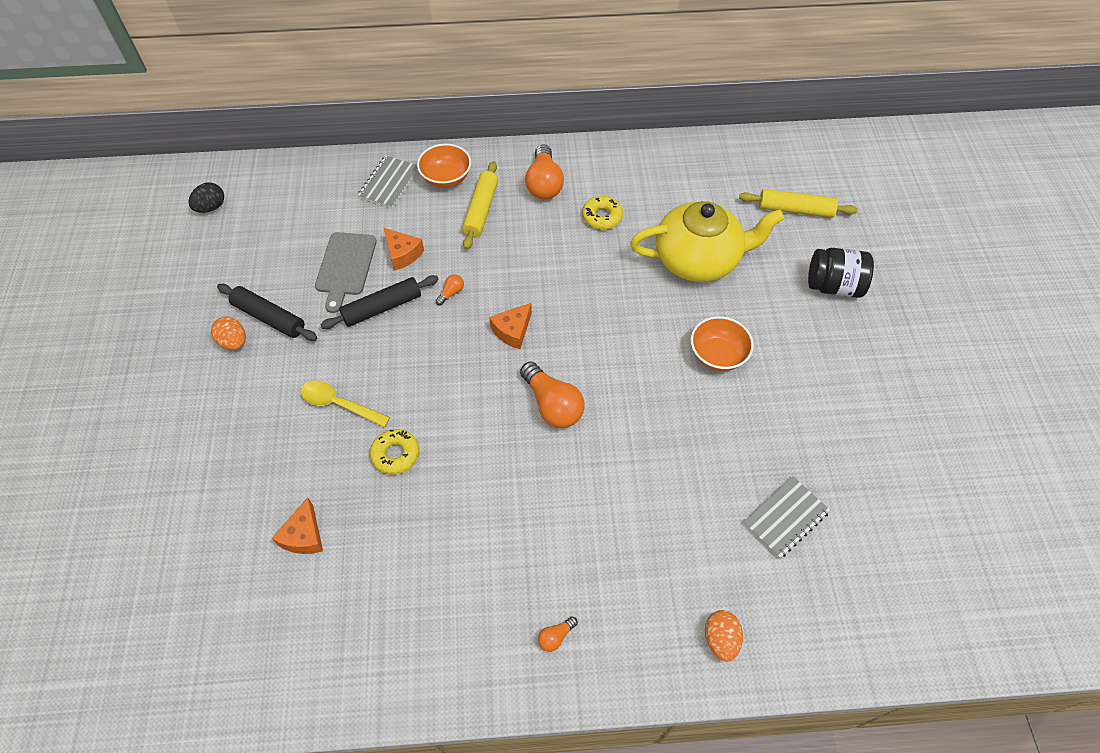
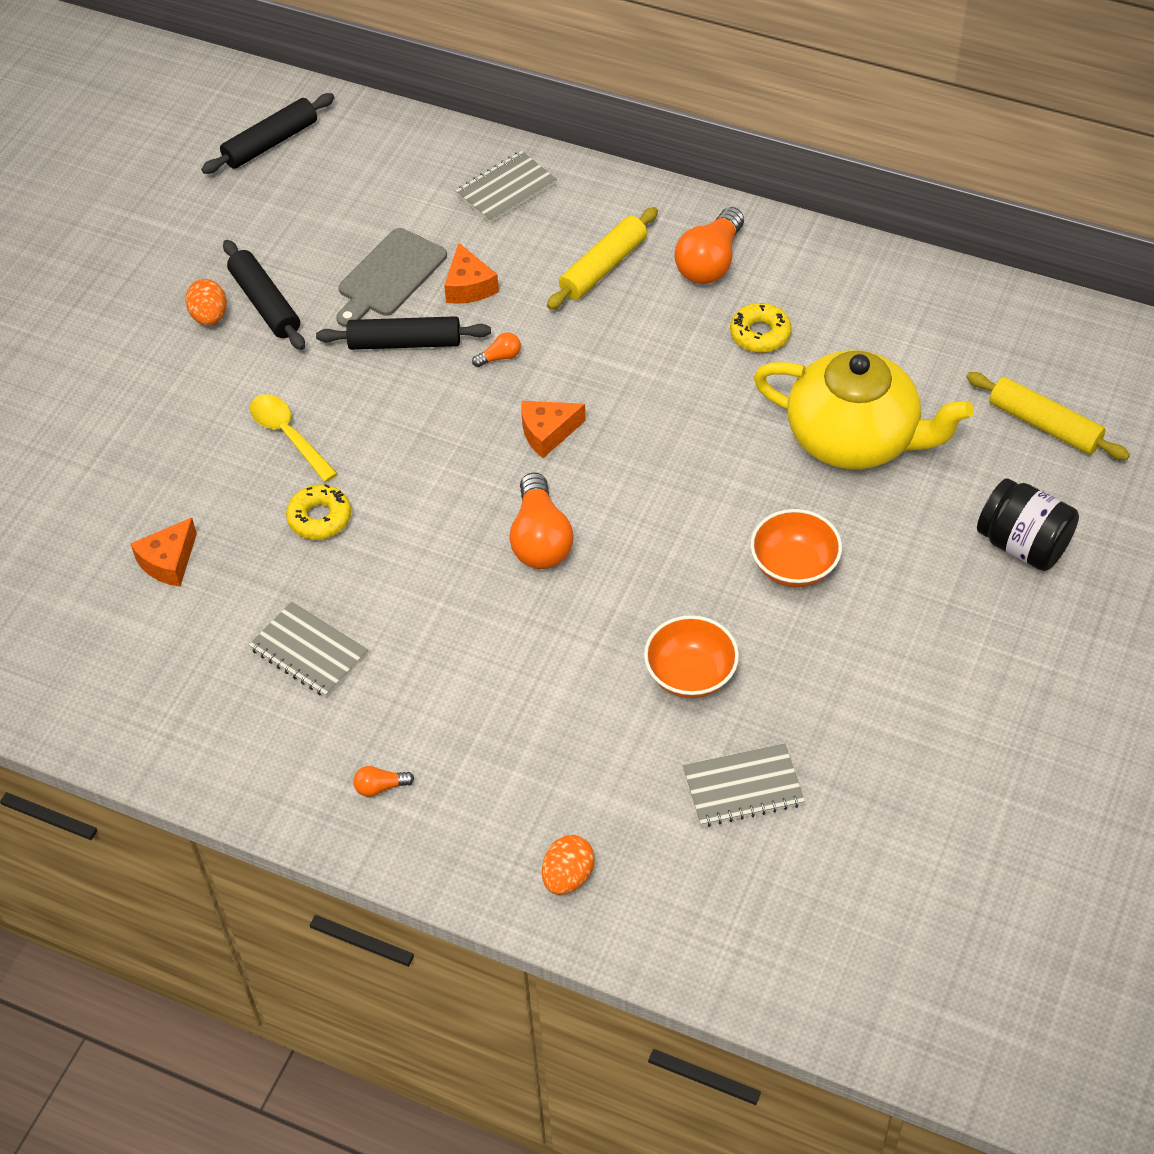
camera: 30 degrees right, 5 degrees down
(211, 207) = (271, 143): black egg -> black rolling pin
(445, 557) = (309, 651): none -> grey notebook
(446, 178) = (584, 209): orange bowl -> orange bowl (690, 674)

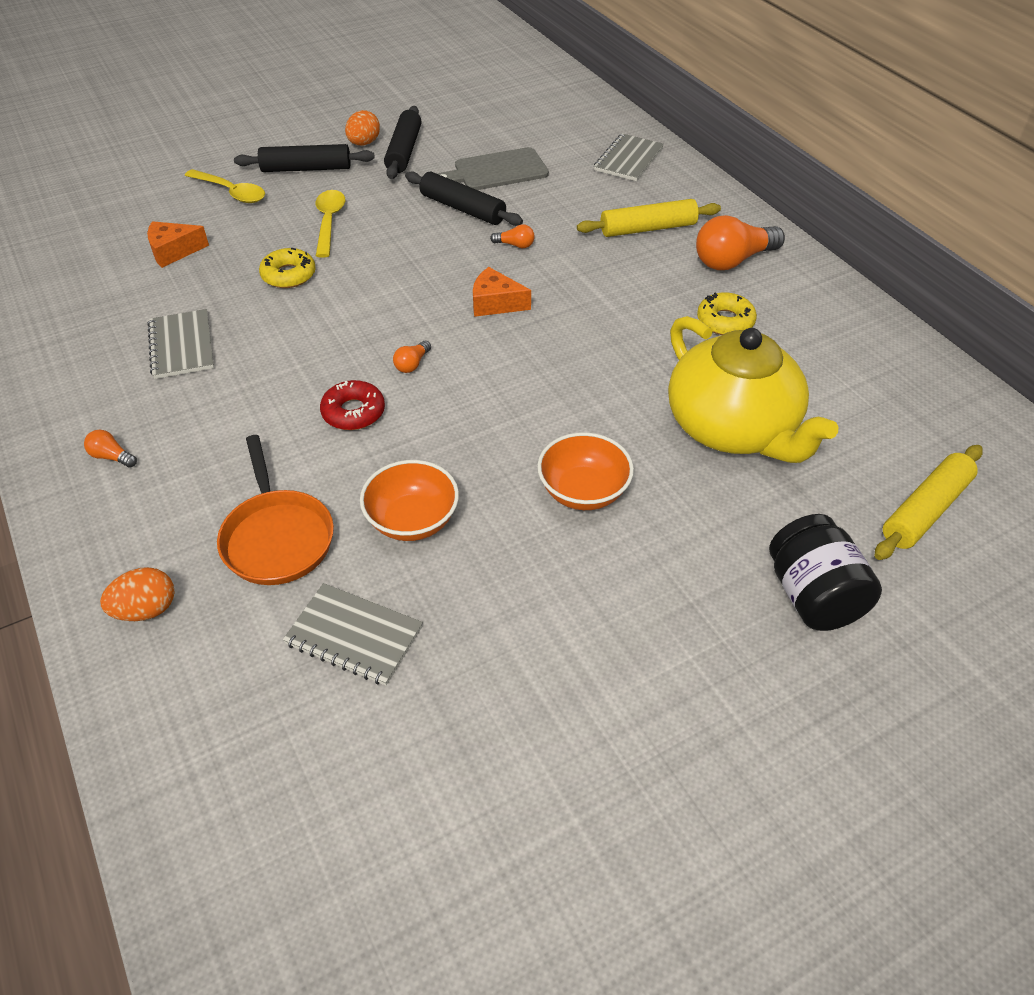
camera: 35 degrees right, 5 degrees down
(139, 459) = (231, 192): none -> yellow spoon
(271, 143) = (507, 80): black rolling pin -> black rolling pin (306, 168)
(469, 286) = (541, 198): orange cheese -> none
(506, 189) = (628, 159): grey notebook -> grey notebook turned 60 degrees counterclockwise
(540, 539) = (412, 364): orange light bulb -> orange light bulb, size x0.45
(540, 615) = (353, 412): none -> red donut
(602, 757) = (277, 537): none -> orange pan
(1044, 425) = (925, 510): yellow rolling pin -> yellow rolling pin turned 60 degrees clockwise

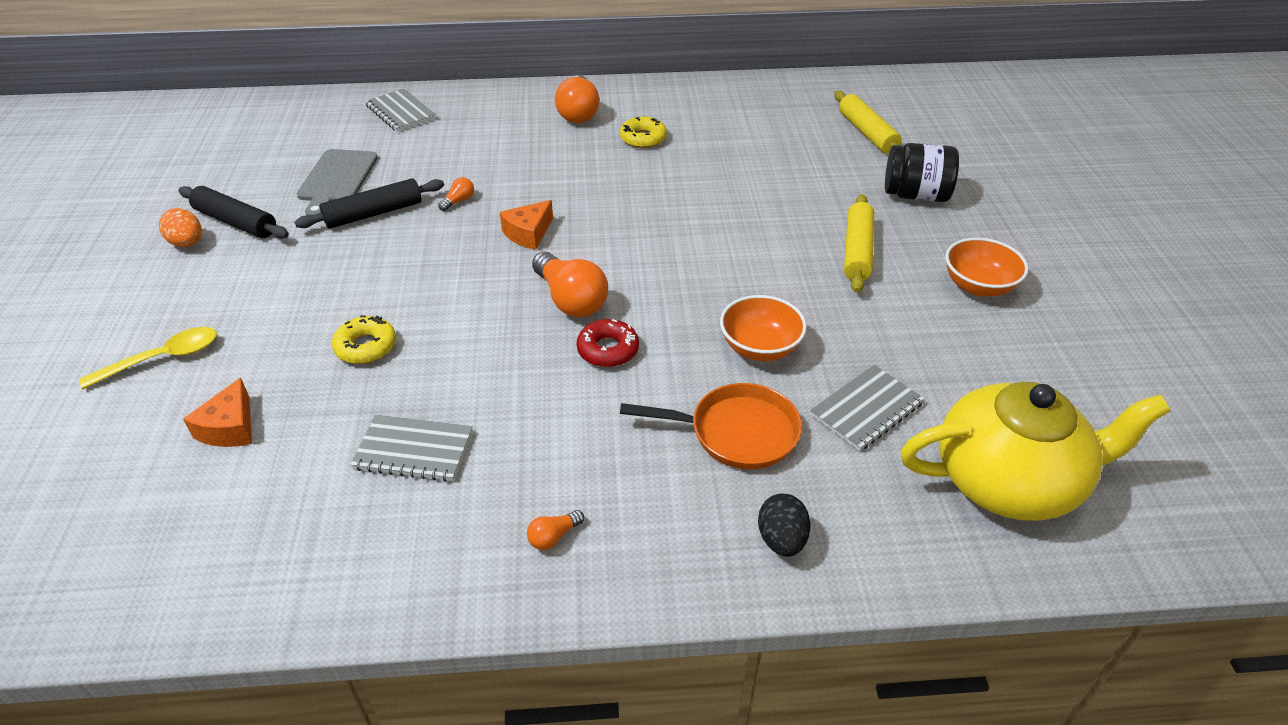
camera: 65 degrees left, 5 degrees down
(146, 610) = (781, 540): orange egg -> black egg
(306, 168) = (185, 293): black rolling pin -> none
(329, 222) = (304, 299): yellow spoon -> none
(412, 364) = (570, 300): orange light bulb -> orange light bulb, size x2.21
(583, 491) = (777, 255): orange bowl -> orange bowl (978, 286)
(648, 228) = (503, 133): yellow rolling pin -> yellow rolling pin (857, 251)
(733, 428) = (755, 173): yellow teapot -> yellow teapot (1009, 480)

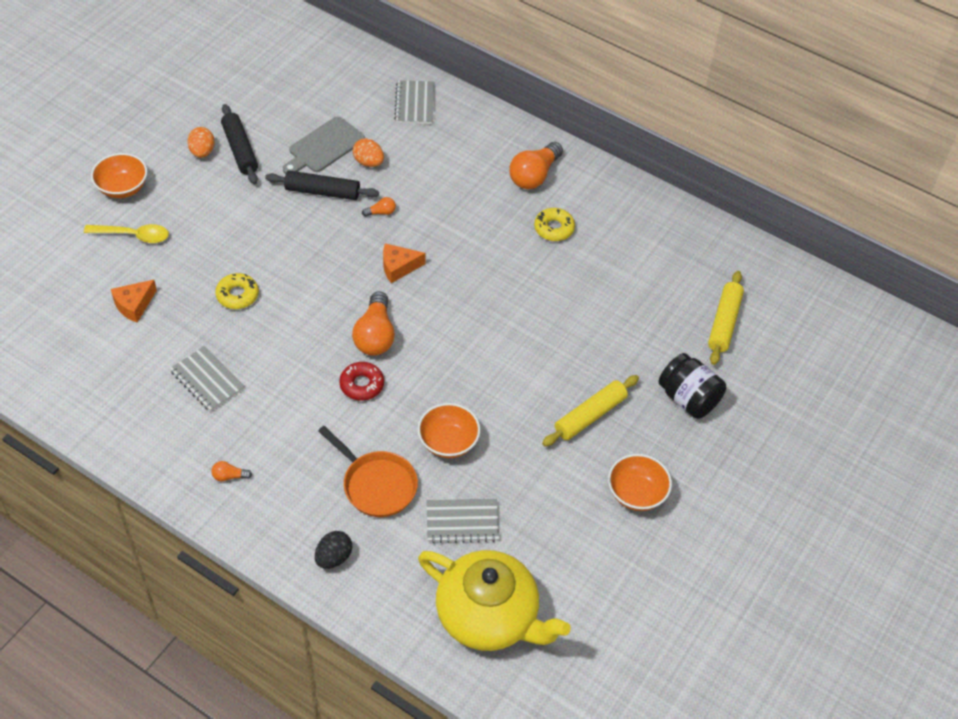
camera: 35 degrees right, 10 degrees up
(103, 321) = (122, 188): none -> orange bowl
(400, 171) = (368, 162): none -> orange egg

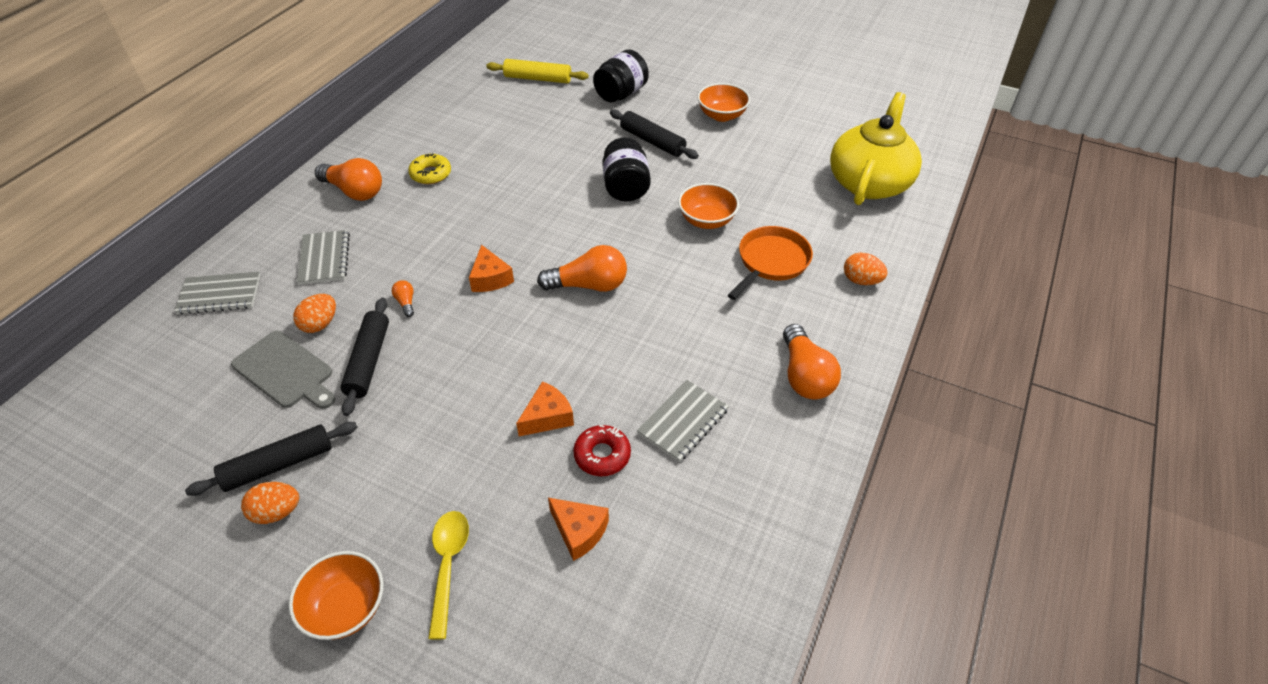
camera: 95 degrees left, 5 degrees down
(229, 476) = (804, 376): orange light bulb -> orange light bulb, size x2.21
(237, 295) = (547, 417): yellow donut -> orange cheese
(333, 557) = (861, 281): black egg -> orange egg
(362, 385) = (656, 287): red donut -> red donut (602, 455)
(462, 522) = (787, 204): grey notebook -> grey notebook (324, 259)
(512, 381) = (625, 187): none -> black jar
(590, 416) = (652, 141): yellow rolling pin -> black rolling pin

